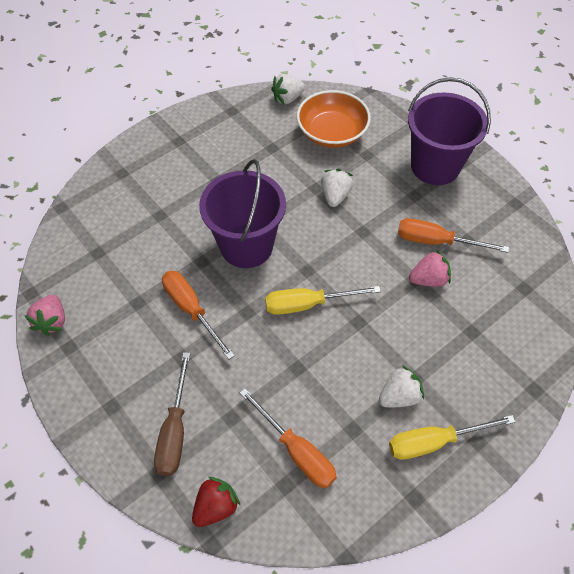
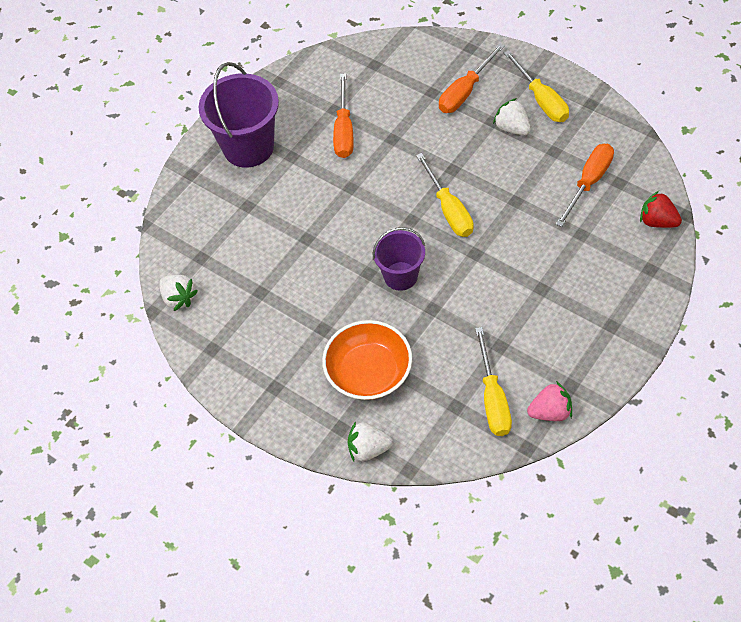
camera: 100 degrees left, 0 degrees up
(89, 281) = (493, 398): none -> yellow screwdriver
(175, 431) = (611, 270): brown screwdriver -> none
(191, 310) = (490, 298): orange screwdriver -> orange screwdriver (465, 91)
(246, 246) = (400, 276): purple bucket -> purple bucket, size x0.61
(332, 133) = (223, 243): orange bowl -> orange bowl (368, 372)
(335, 196) = (312, 219): white strawberry -> white strawberry (368, 449)
(428, 279) = (389, 129): pink strawberry -> none

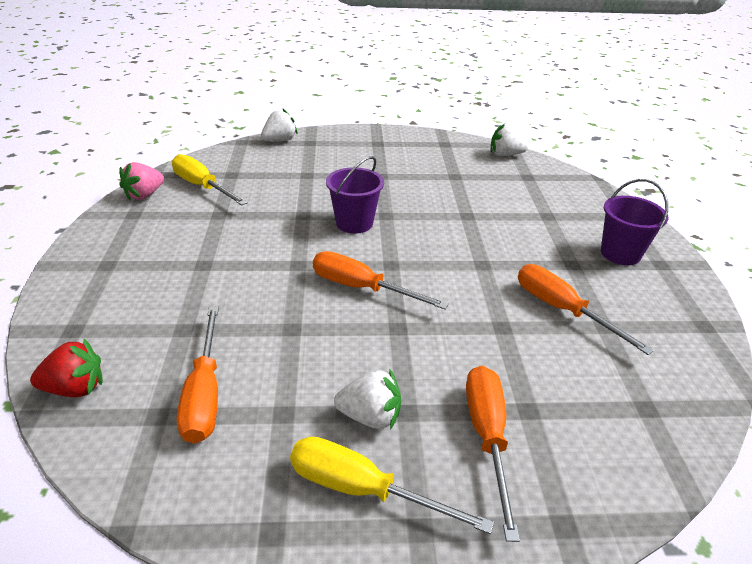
camera: 135 degrees right, 20 degrees down
(248, 147) = (620, 253): purple bucket -> purple bucket, size x0.61
(368, 372) = (318, 168): orange bowl -> none
(449, 209) = (361, 288): yellow screwdriver -> orange screwdriver

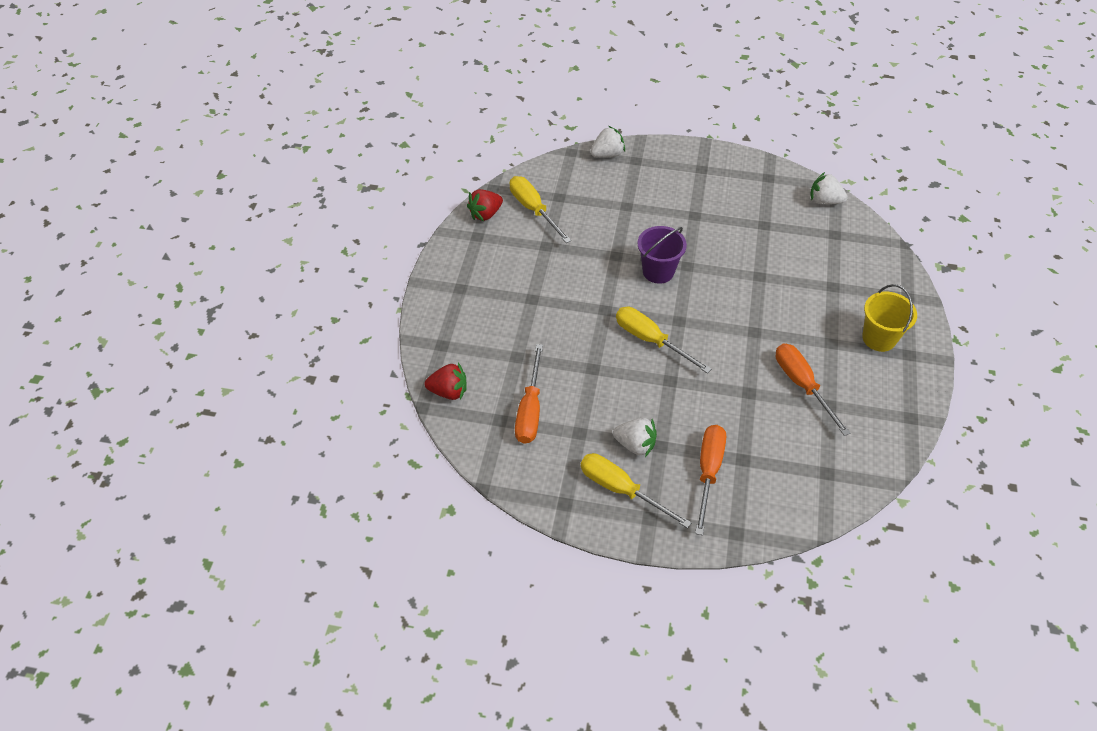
camera: 15 degrees right, 15 degrees up
(144, 195) = (485, 214): pink strawberry -> red strawberry
(361, 288) = (650, 340): orange screwdriver -> yellow screwdriver
(620, 253) = (879, 338): purple bucket -> yellow bucket

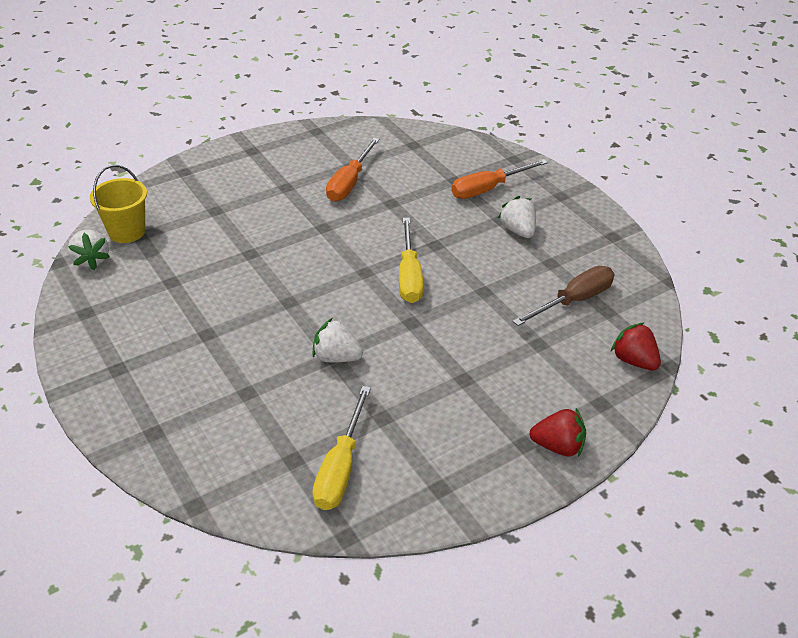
camera: 135 degrees left, 10 degrees down
(485, 214) = (398, 507): red strawberry -> red strawberry (558, 446)
(530, 410) = (574, 300): orange screwdriver -> brown screwdriver
(607, 154) = (166, 466): white strawberry -> white strawberry (336, 357)
(621, 489) = (562, 218): yellow screwdriver -> none
(658, 271) = (320, 315): purple bucket -> none
(879, 338) = (251, 168): yellow bucket -> yellow bucket (127, 231)

